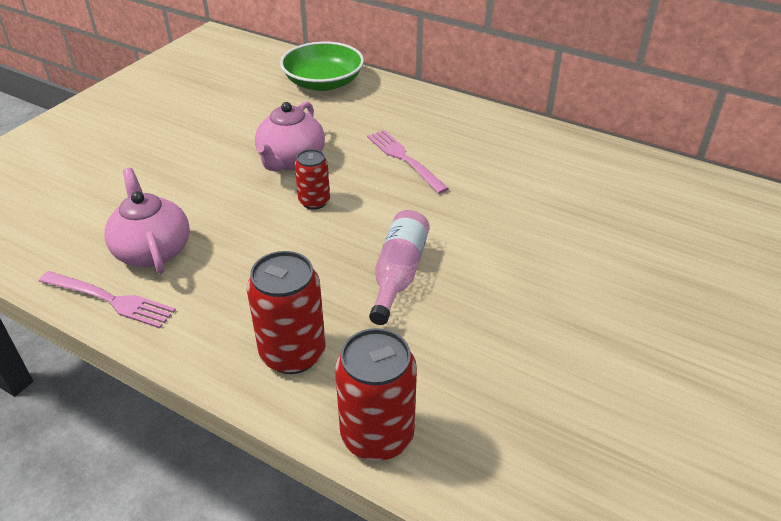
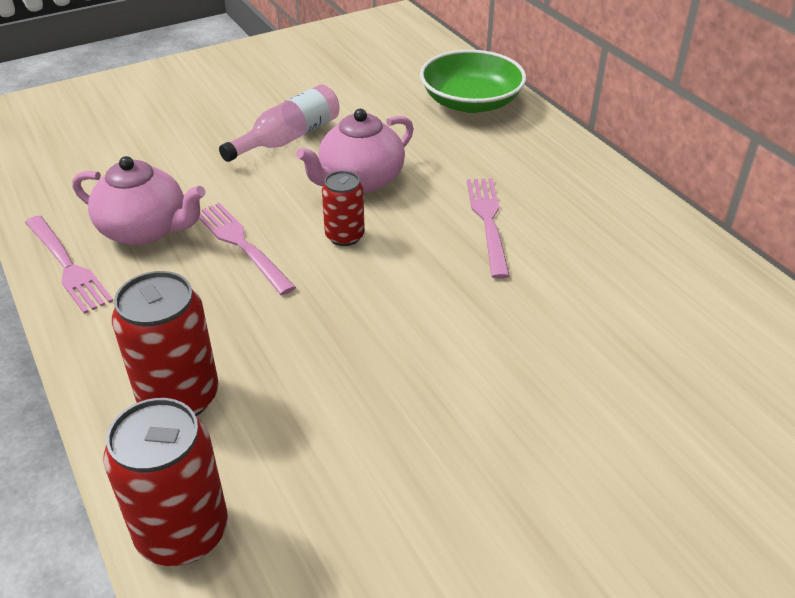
camera: 30 degrees right, 0 degrees up
(153, 250) = (145, 230): pink teapot -> pink teapot turned 105 degrees clockwise
(241, 234) = (241, 244): none -> pink fork
(398, 274) = (364, 356): pink bottle -> pink bottle (288, 138)

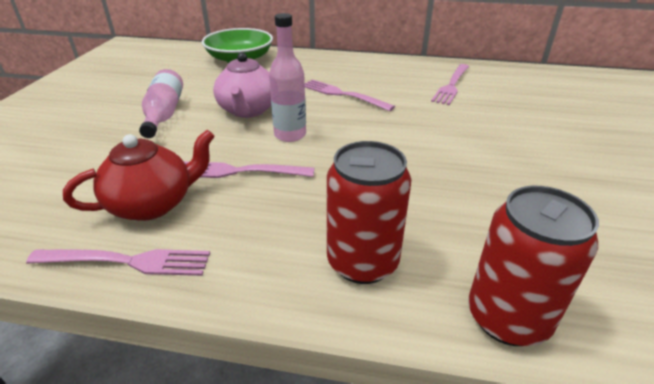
camera: 50 degrees left, 5 degrees down
(145, 230) = (153, 204): pink teapot -> red teapot
(345, 236) = (290, 135): red can -> pink bottle
(652, 297) = (451, 86): none -> pink fork

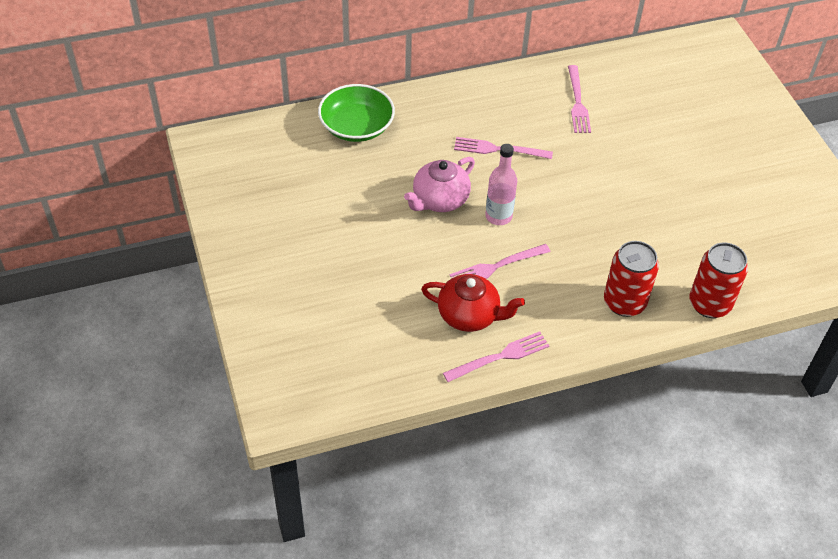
camera: 30 degrees left, 15 degrees up
(153, 204) = (469, 315): red teapot -> red teapot turned 75 degrees clockwise
(164, 114) = (375, 231): pink bottle -> none
(248, 110) = (439, 200): pink teapot -> pink teapot turned 75 degrees clockwise

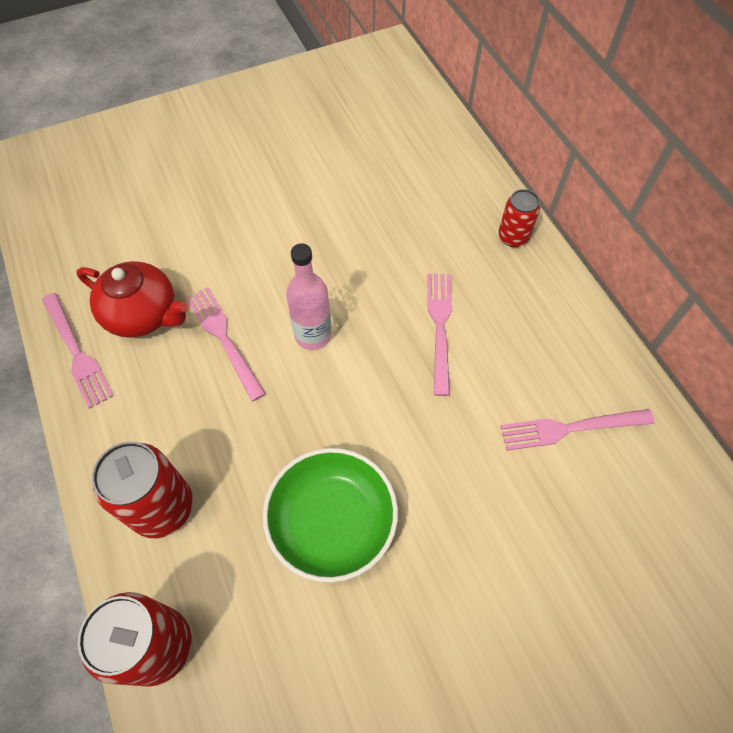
camera: 85 degrees right, 10 degrees up
(356, 126) = (444, 171): green bowl -> green bowl (332, 521)
(427, 100) = (513, 237): none -> red can
(439, 200) = (333, 267): pink teapot -> none
(469, 315) = (143, 314): red teapot -> red teapot turned 75 degrees counterclockwise

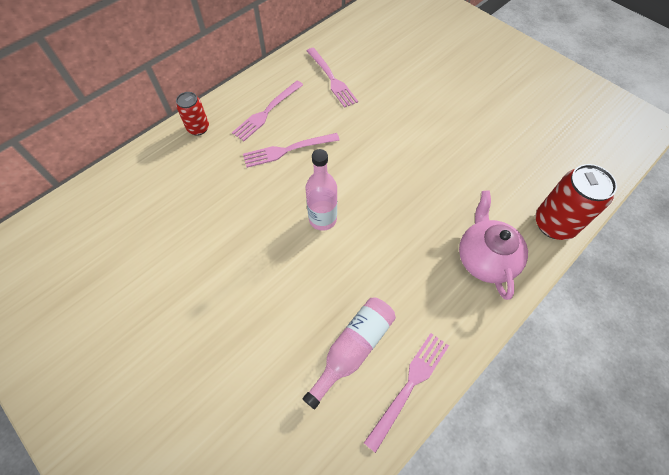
camera: 110 degrees left, 0 degrees up
(143, 314) = (353, 349): red teapot -> pink bottle
(162, 507) = (485, 258): red can -> pink teapot
(223, 338) = (349, 277): pink fork -> pink fork (266, 112)
(332, 521) = (440, 167): green bowl -> none

